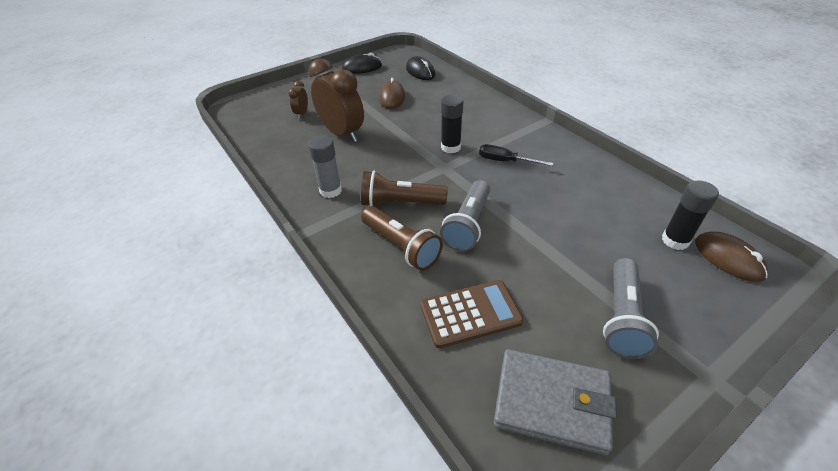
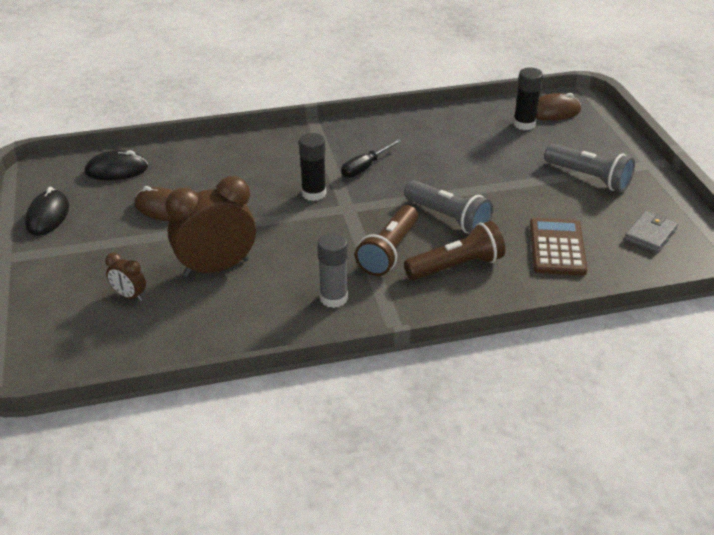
camera: 70 degrees left, 5 degrees down
(551, 403) = (650, 234): grey wallet -> grey wallet, size x0.60

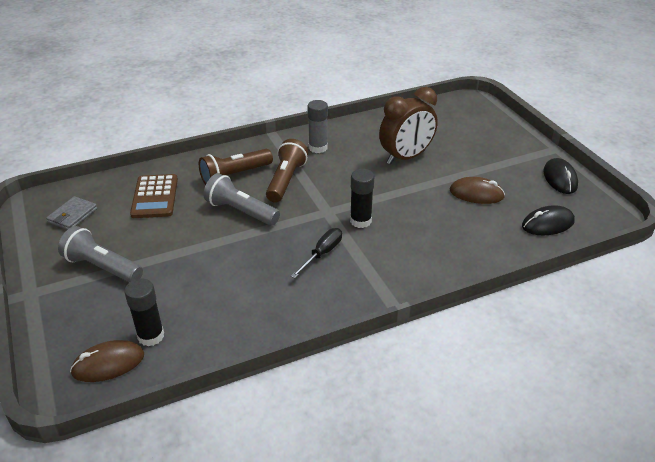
camera: 170 degrees right, 0 degrees up
(129, 296) = (450, 136): brown clock -> none

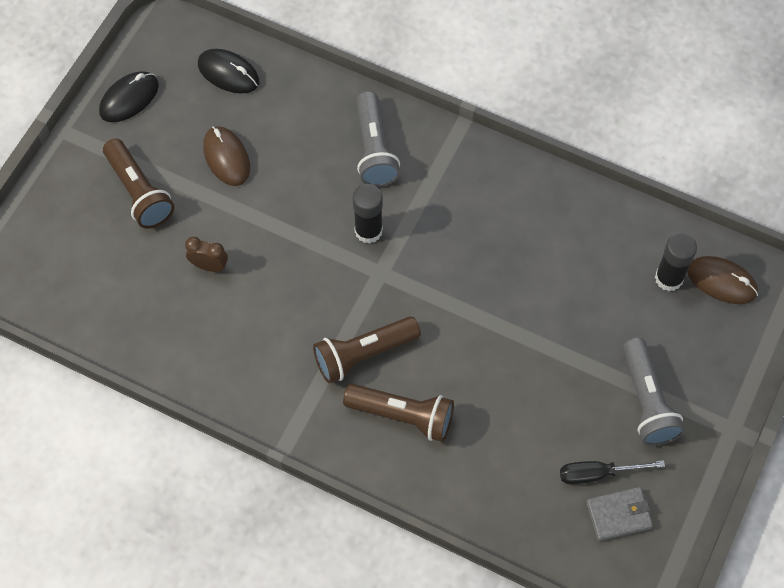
camera: 130 degrees left, 25 degrees up
(155, 197) = (514, 463): brown calculator -> none
(240, 211) = (456, 353): grey flashlight -> grey flashlight (374, 149)
(318, 148) = (269, 373): grey glue stick -> none
(322, 253) = (447, 228): black screwdriver -> black screwdriver (597, 474)
(406, 157) = (209, 266): brown clock -> brown clock, size x0.47
(482, 155) = (139, 192): none -> brown flashlight

